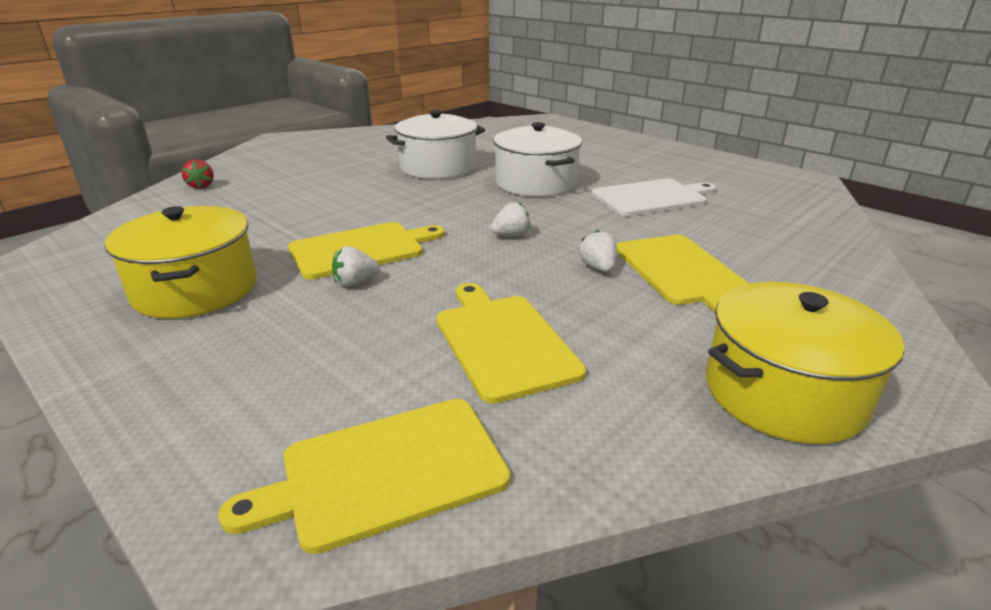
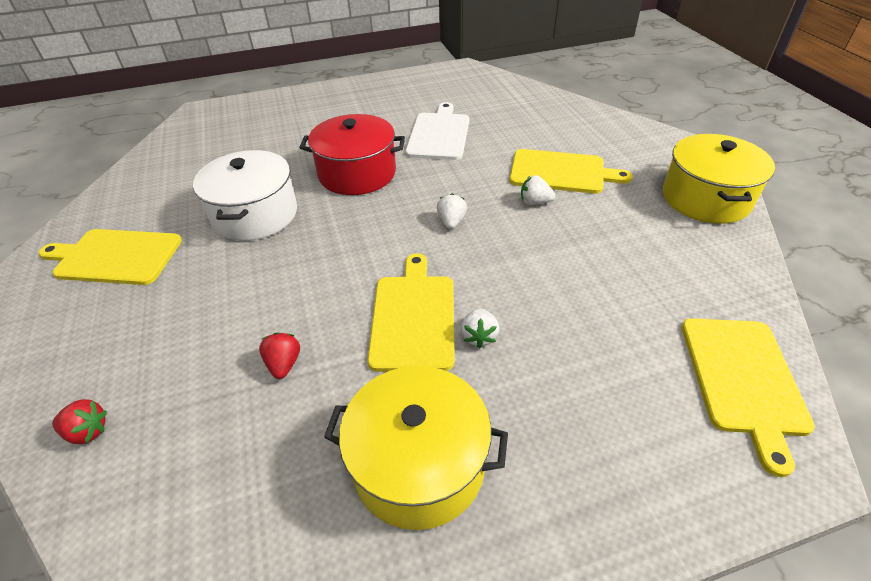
camera: 60 degrees left, 15 degrees up
(281, 218) = (284, 364): none -> red strawberry
(503, 342) = (614, 280): yellow cutting board -> yellow cutting board (115, 256)
(536, 183) = (357, 173): white pot -> red pot

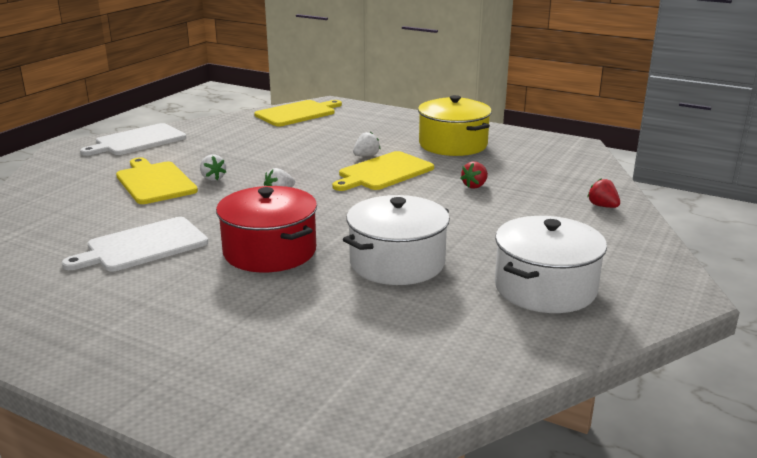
camera: 135 degrees left, 20 degrees down
(115, 256) = (545, 288): yellow cutting board -> white pot
(705, 198) = (137, 141): yellow pot -> white cutting board

